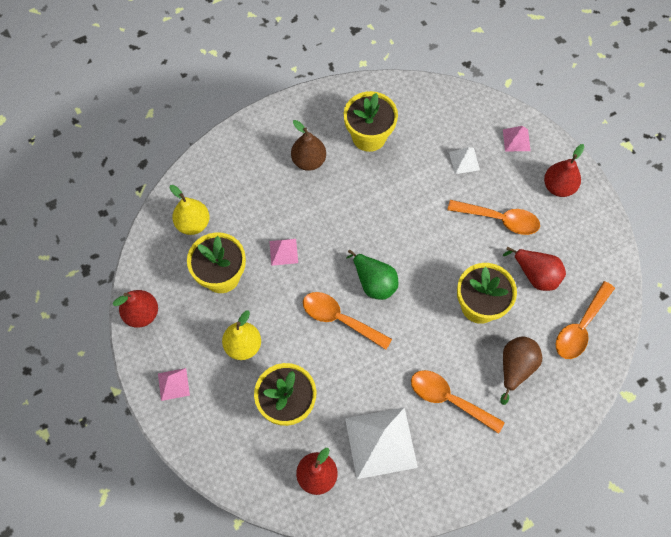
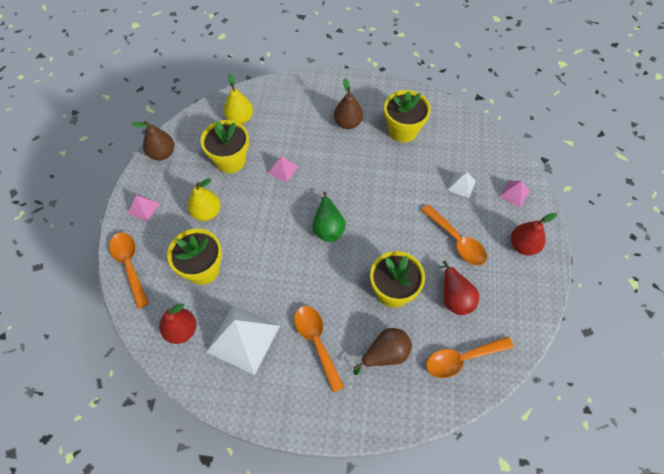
camera: 35 degrees right, 5 degrees down
(142, 314) = (162, 153): red pear -> brown pear
(339, 319) = (284, 236): orange spoon -> orange spoon (129, 265)

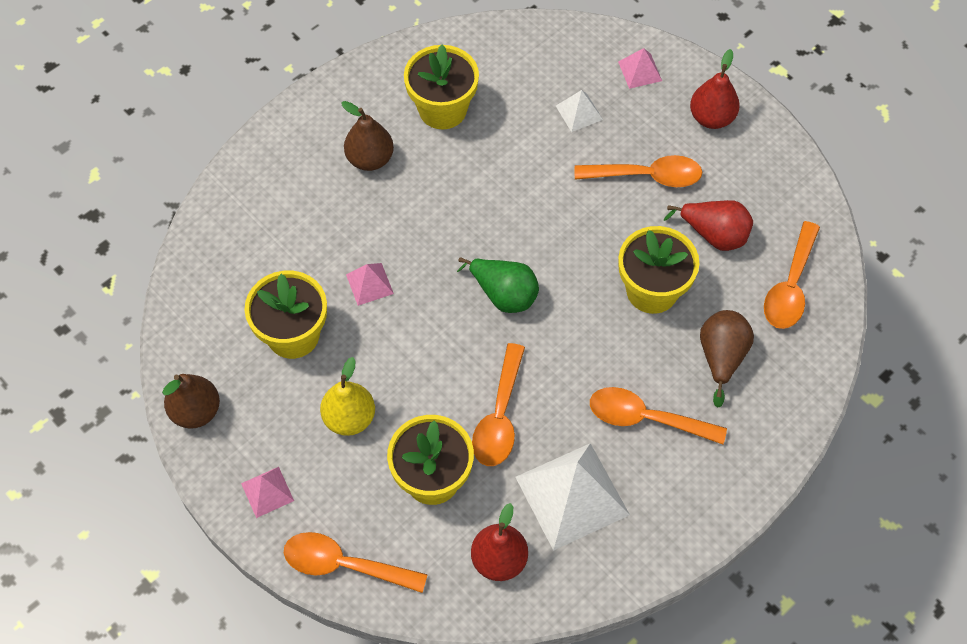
camera: 50 degrees left, 0 degrees up
(240, 118) = (233, 276): yellow pear -> none
(260, 274) = (499, 417): none -> orange spoon

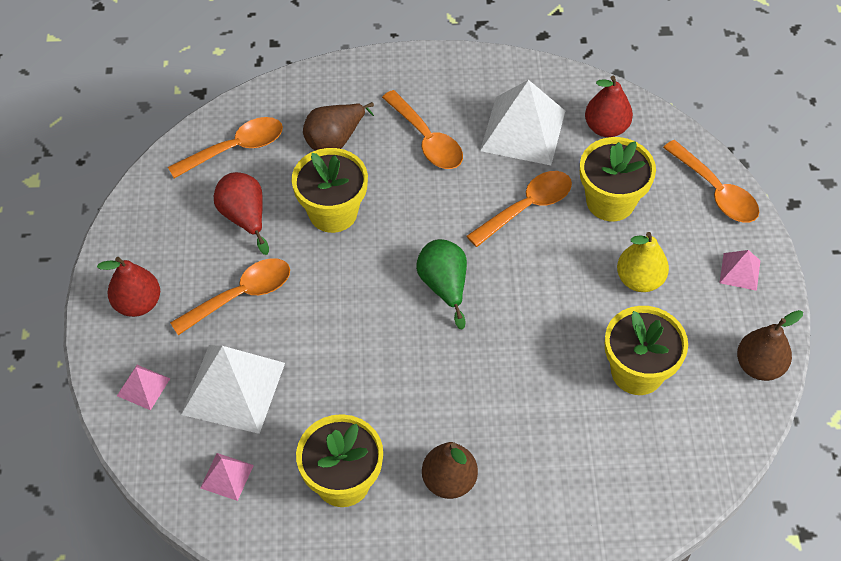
camera: 140 degrees left, 5 degrees down
(369, 284) = (542, 369): pink pyramid -> pink pyramid (227, 476)
(579, 112) = (233, 388): white pyramid -> white pyramid, size x2.09
(647, 176) = (241, 295): orange spoon -> orange spoon turned 105 degrees clockwise

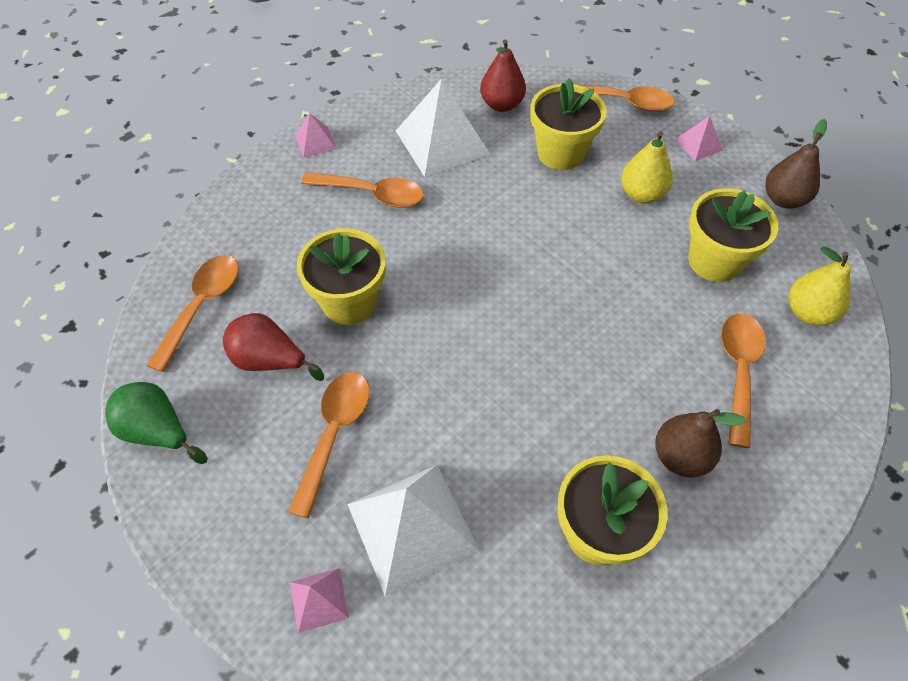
camera: 40 degrees left, 0 degrees up
(138, 303) = (234, 518): red pear -> none
(227, 476) = (491, 620): pink pyramid -> pink pyramid (315, 142)
(335, 139) = (291, 241): brown pear -> none
(444, 286) = (505, 298): green pear -> green pear (158, 431)
(527, 207) = (505, 195): orange spoon -> orange spoon (738, 371)
(666, 462) = (808, 312): none -> yellow pear

